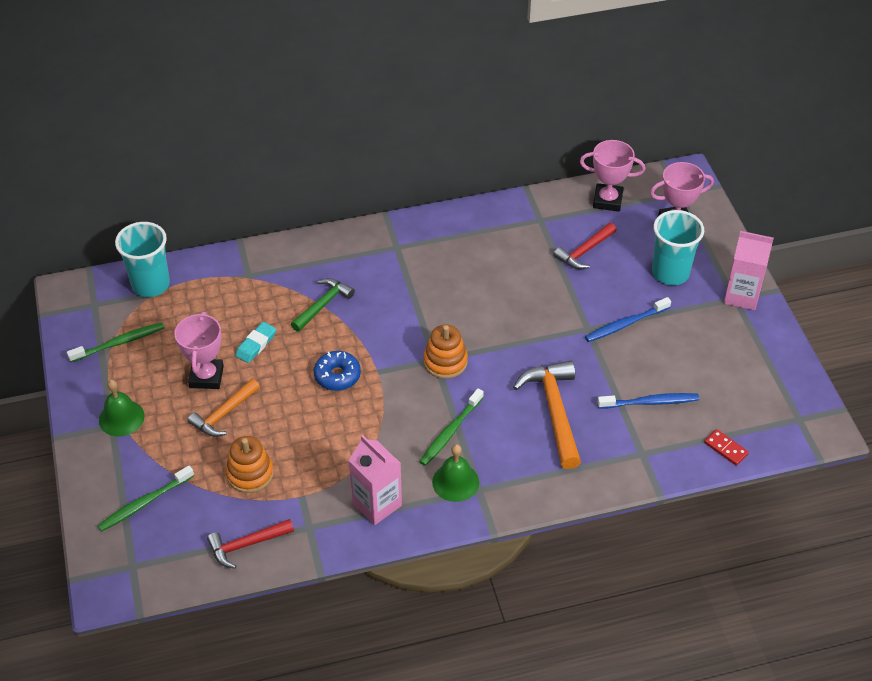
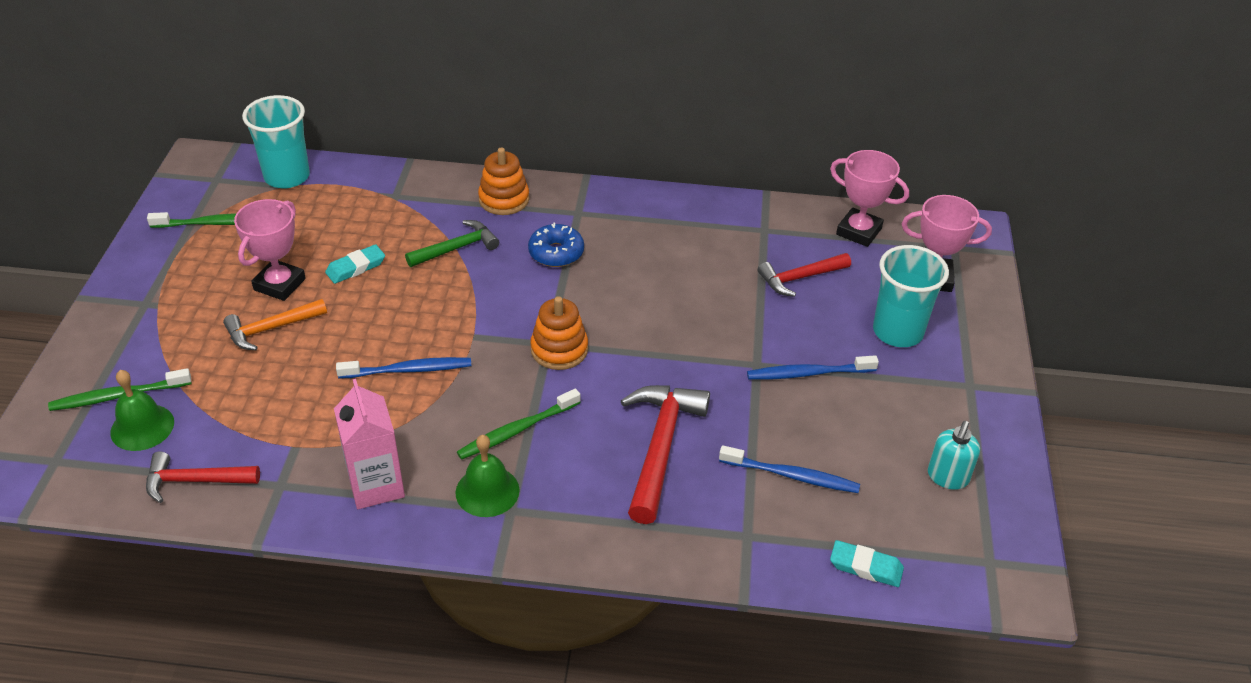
camera: 20 degrees right, 5 degrees down
(121, 418) = (160, 298): green bell -> green bell (142, 427)
(250, 474) = (254, 402): orange stacking toy -> orange stacking toy (504, 199)
(337, 376) = (424, 327): blue donut -> blue donut (556, 253)
(346, 413) = (408, 370): none -> blue toothbrush
(554, 411) = (660, 447): orange hammer -> red hammer
(725, 448) = (866, 567): red domino -> turquoise eraser
(741, 296) = (980, 385): pink carton -> none
(749, 370) = (947, 477): none -> turquoise soap dispenser

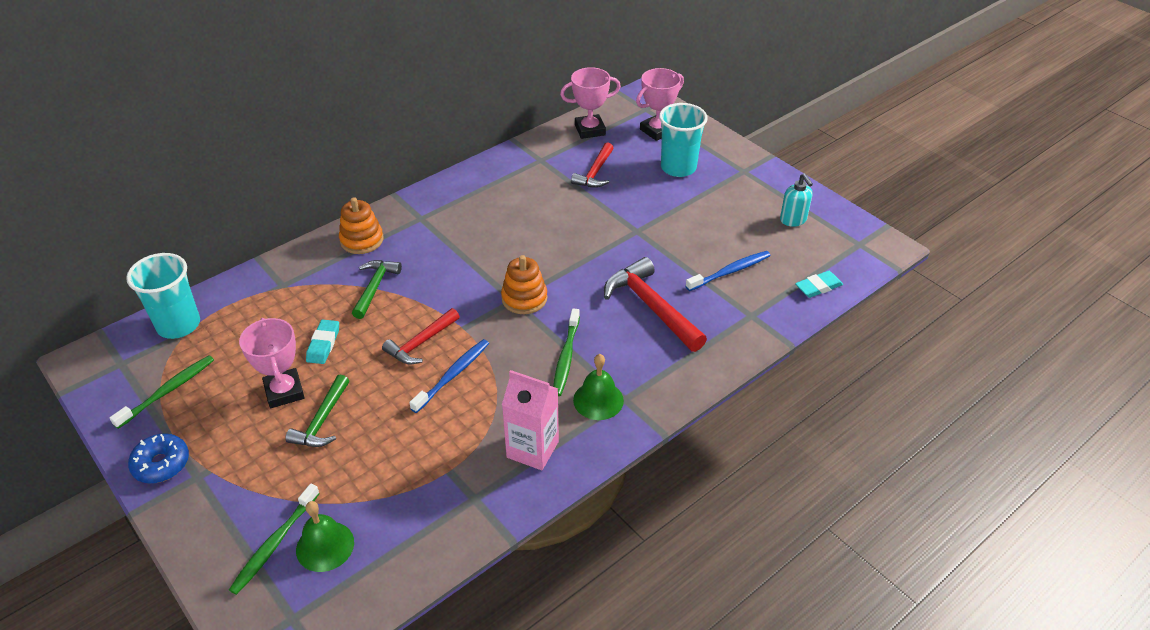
camera: 45 degrees left, 0 degrees up
(195, 481) = (415, 543): red hammer -> red hammer (421, 343)
(271, 329) = (322, 420): orange hammer -> green hammer
(556, 253) = (442, 248): blue donut -> blue donut (161, 464)
(808, 373) = (667, 217): blue toothbrush -> none

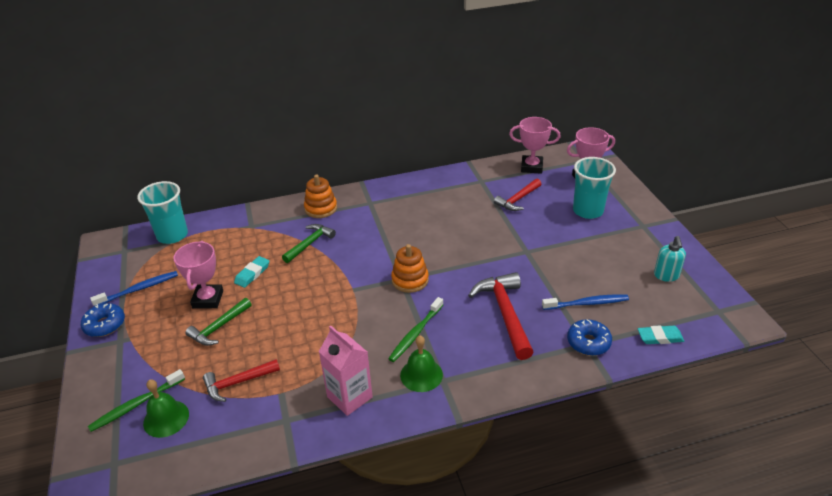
camera: 25 degrees right, 5 degrees down
(168, 391) = (139, 277): green toothbrush -> none
(421, 343) = (317, 292): red hammer -> red hammer (238, 382)
(453, 375) = (325, 322): blue toothbrush -> blue toothbrush (139, 289)
(752, 313) = (588, 342): none -> blue donut

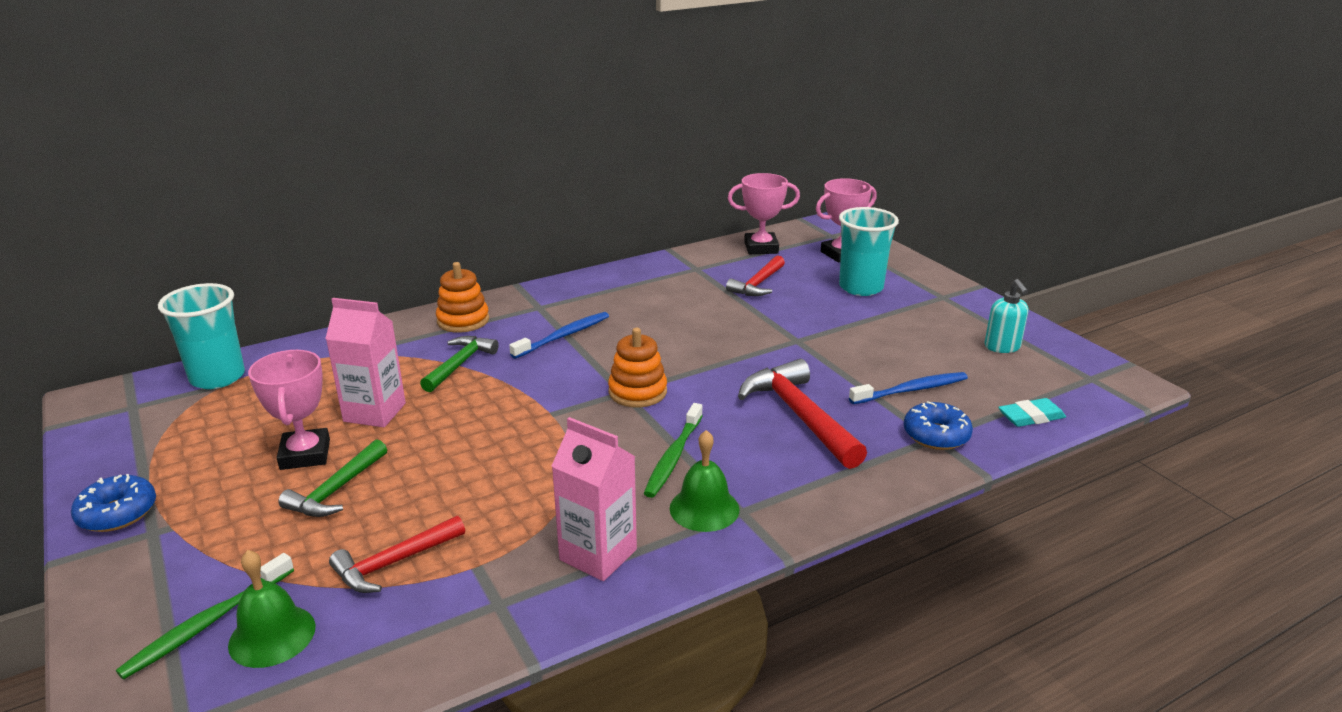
camera: 15 degrees left, 10 degrees down
(139, 289) = (172, 455): blue toothbrush -> blue toothbrush (563, 336)
(252, 274) = (374, 412): turquoise eraser -> pink carton

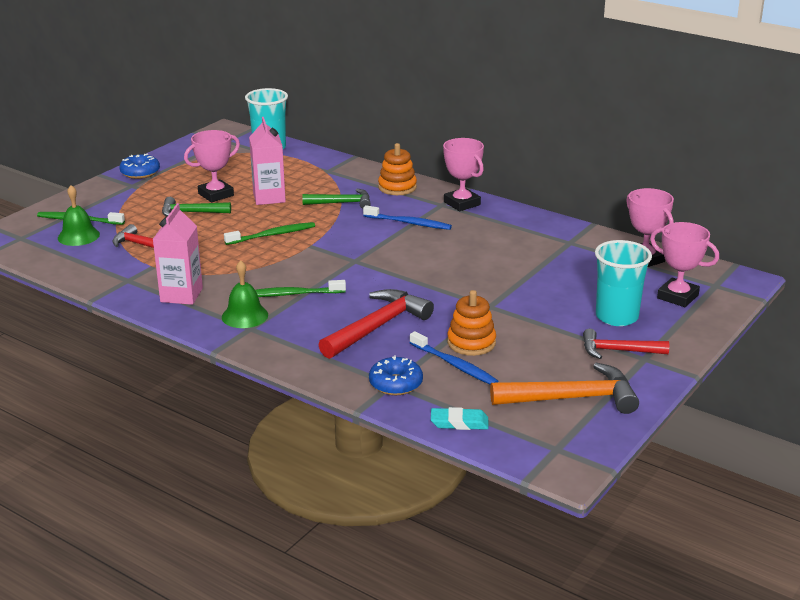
camera: 65 degrees right, 0 degrees up
(491, 435) = (272, 235): none -> green toothbrush
(550, 296) = (462, 203): none -> pink trophy
(637, 392) = (359, 265): orange stacking toy -> orange stacking toy (471, 343)
(758, 284) = (570, 272): red hammer -> red hammer (618, 351)
(1002, 347) = (571, 398): turquoise soap dispenser -> orange hammer
(1031, 417) = (459, 423): turquoise eraser -> turquoise eraser turned 45 degrees counterclockwise

